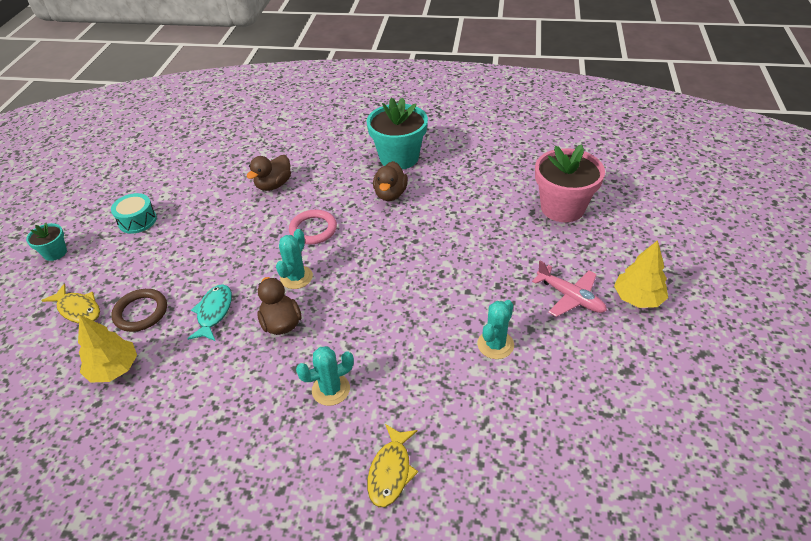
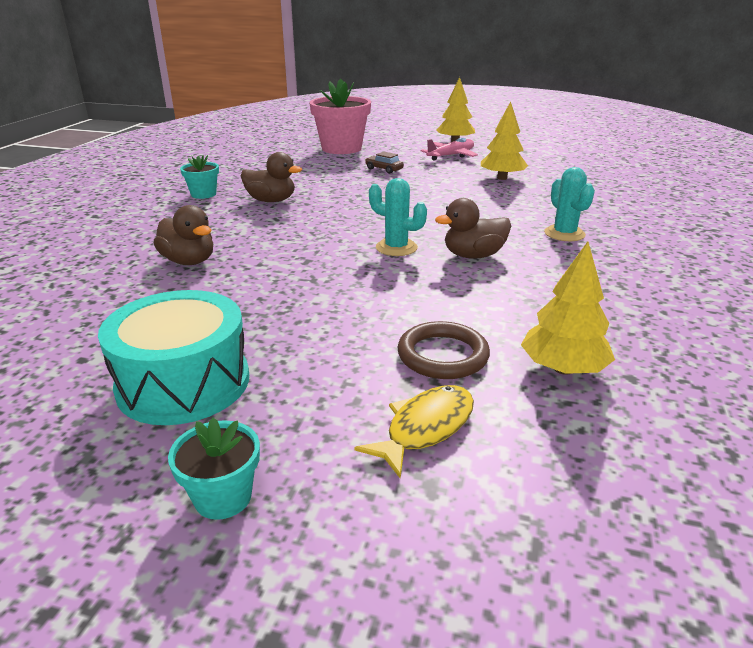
camera: 85 degrees left, 15 degrees down
(137, 220) = (183, 382): turquoise drum -> turquoise drum, size x1.65
(214, 312) = (450, 296): turquoise fish -> none
(313, 229) = (310, 238): pink ring -> none
(391, 471) = (644, 215): yellow fish -> none
(399, 158) = (203, 194): turquoise flower pot -> turquoise flower pot, size x0.50
(495, 345) = (502, 178): turquoise cactus -> yellow tree
(497, 248) = (384, 169): none -> brown car

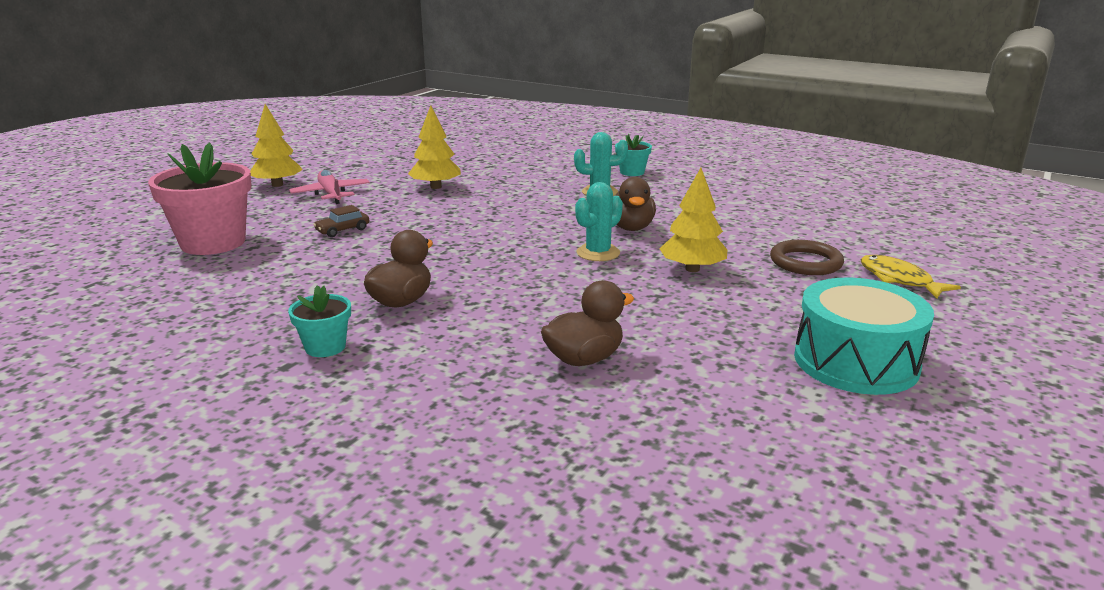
camera: 75 degrees left, 5 degrees down
(223, 497) = (994, 348): turquoise flower pot -> turquoise flower pot (632, 172)
(563, 369) = (822, 232): yellow tree -> yellow tree (692, 269)

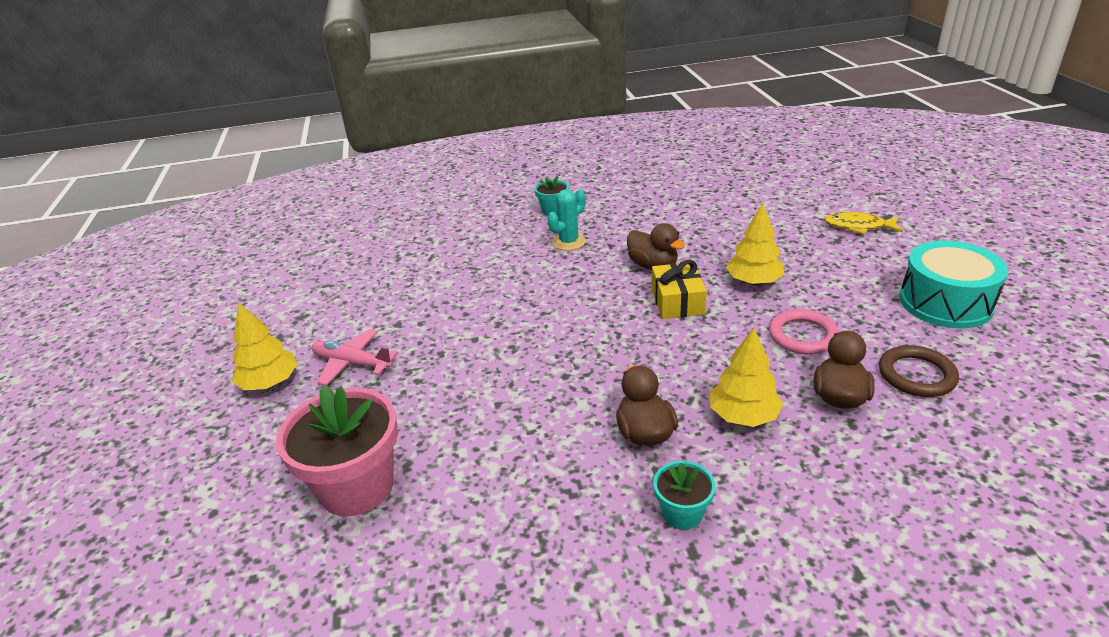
camera: 40 degrees left, 10 degrees up
(343, 230) = (450, 395): brown car -> none
(436, 187) = (432, 303): yellow tree -> yellow tree (743, 416)
(598, 253) = (677, 301): turquoise cactus -> yellow gift
(649, 314) = (803, 335): none -> pink ring
(805, 262) = (796, 239): brown ring -> brown ring (916, 375)

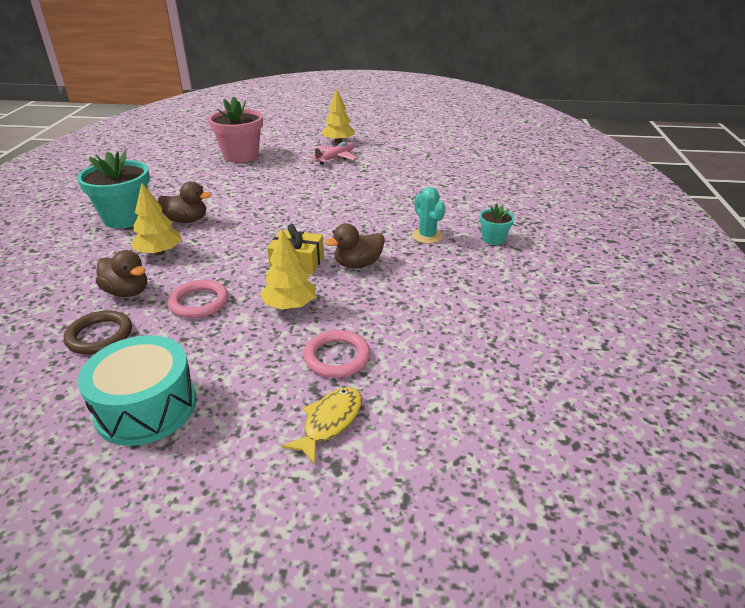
camera: 105 degrees right, 0 degrees up
(682, 513) = (126, 218): turquoise flower pot -> turquoise flower pot, size x2.01
(794, 241) = (337, 357): none -> pink ring

